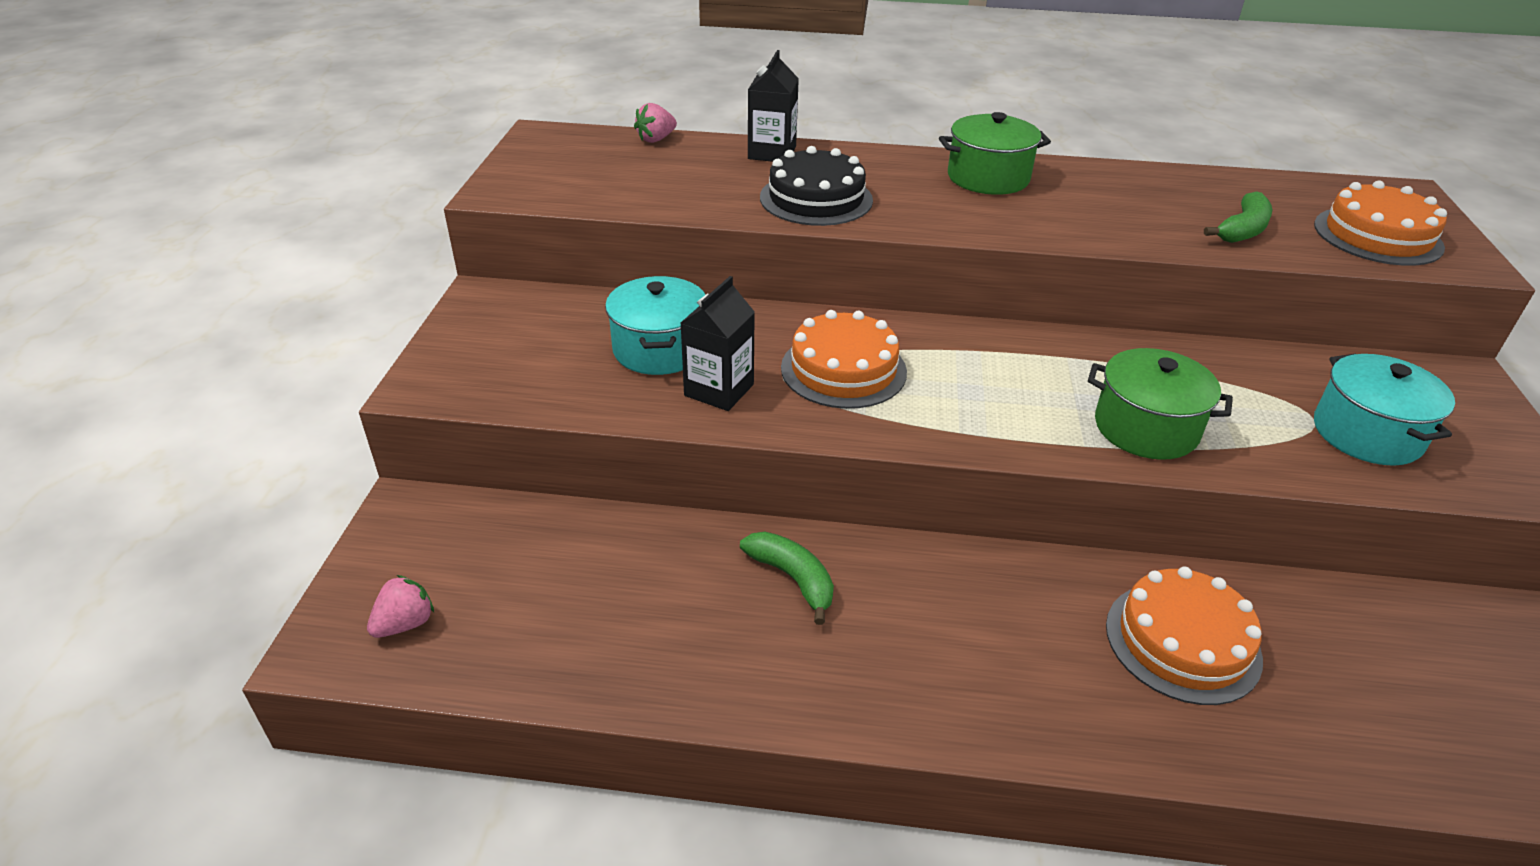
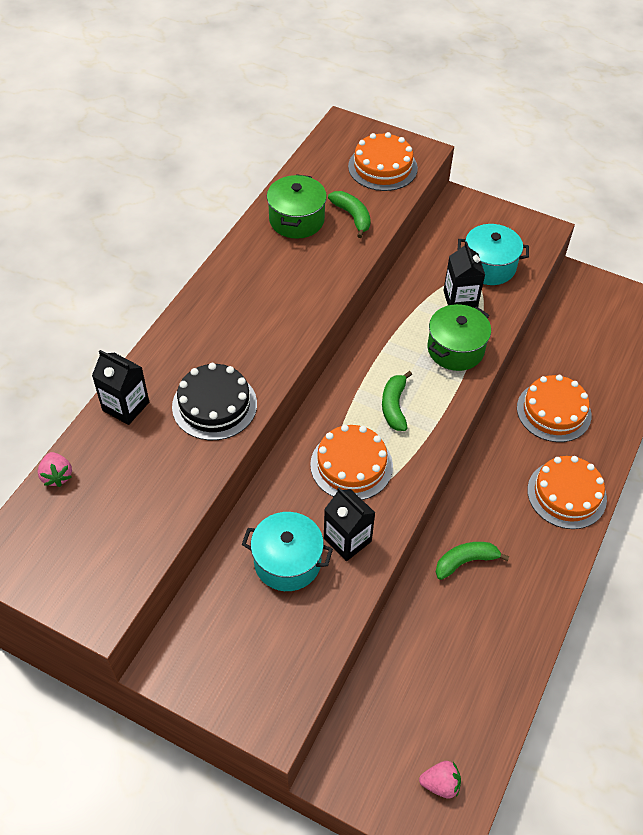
camera: 70 degrees left, 15 degrees up
(405, 624) = (440, 784): pink strawberry -> pink strawberry turned 120 degrees clockwise
(977, 387) = (394, 406): none -> green banana
(988, 178) = (231, 299): green pot -> green pot (296, 220)
(1012, 694) = (566, 494): none -> orange cake
(1254, 414) = (460, 299): none -> black carton

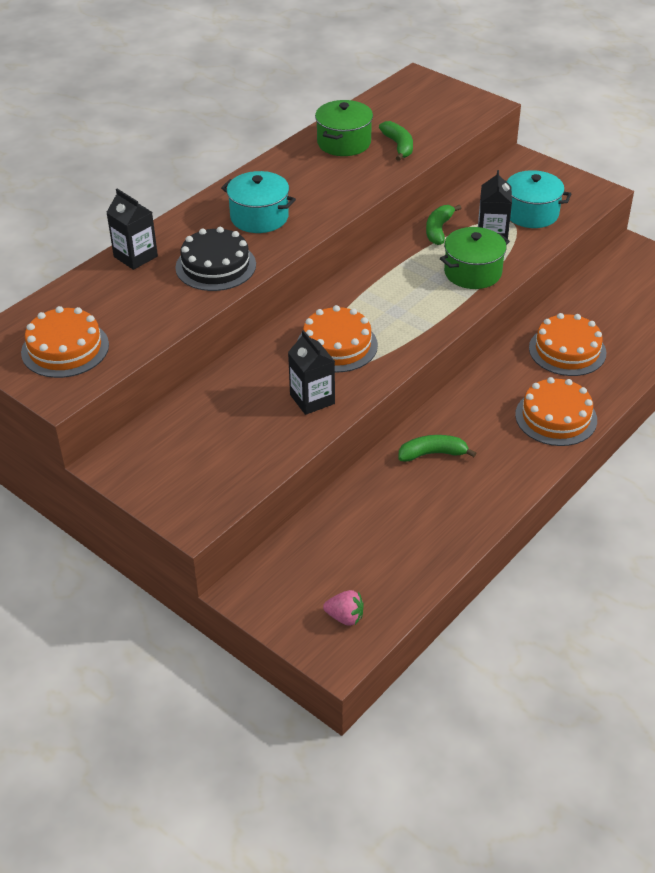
camera: 15 degrees right, 10 degrees down
(57, 476) = (57, 296): pink strawberry -> none
(287, 562) = (249, 407): turquoise pot -> turquoise pot (259, 217)
(382, 167) = (443, 112): orange cake -> orange cake (65, 348)
(394, 406) = (395, 307): green banana -> green banana (438, 230)

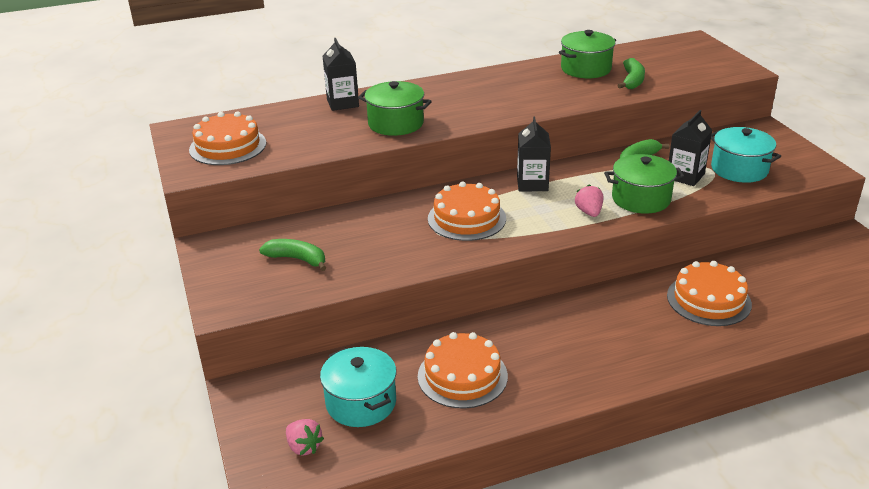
camera: 30 degrees right, 10 degrees down
(215, 266) = (395, 123): black cake -> green pot
(259, 217) = (464, 101): turquoise pot -> turquoise pot (361, 402)
(312, 399) = (407, 251): black carton -> black carton (532, 184)
(432, 454) = (503, 342): green banana -> green banana (297, 259)
(439, 302) = (589, 212): none -> pink strawberry
(556, 417) = (650, 352): orange cake -> orange cake (462, 376)

